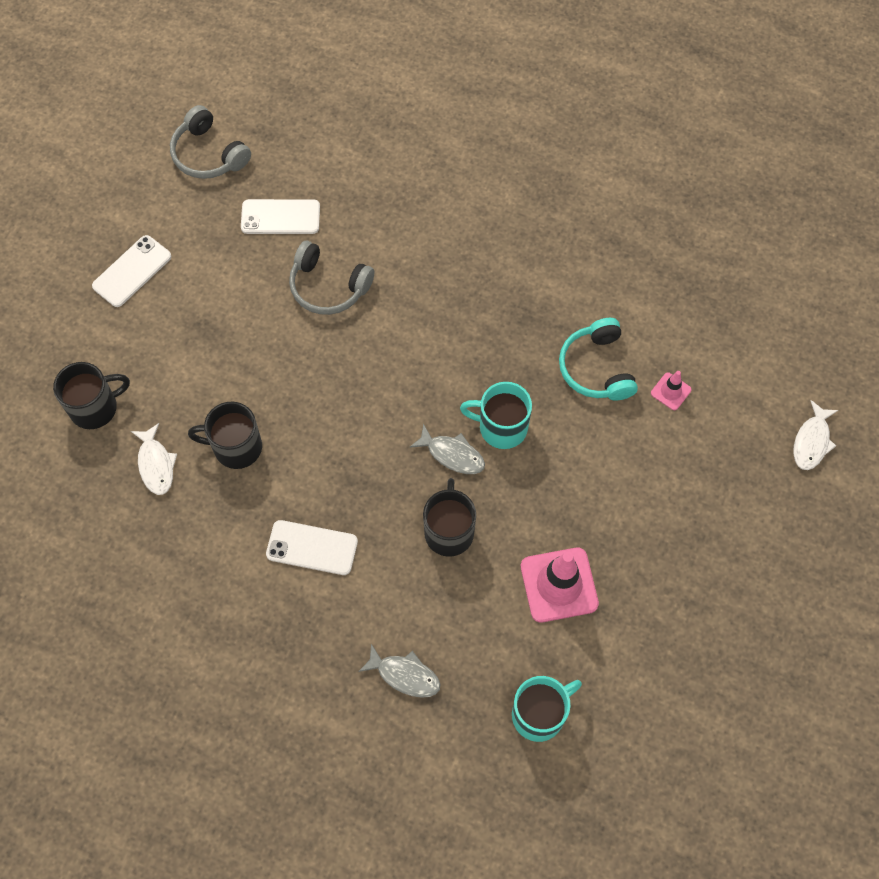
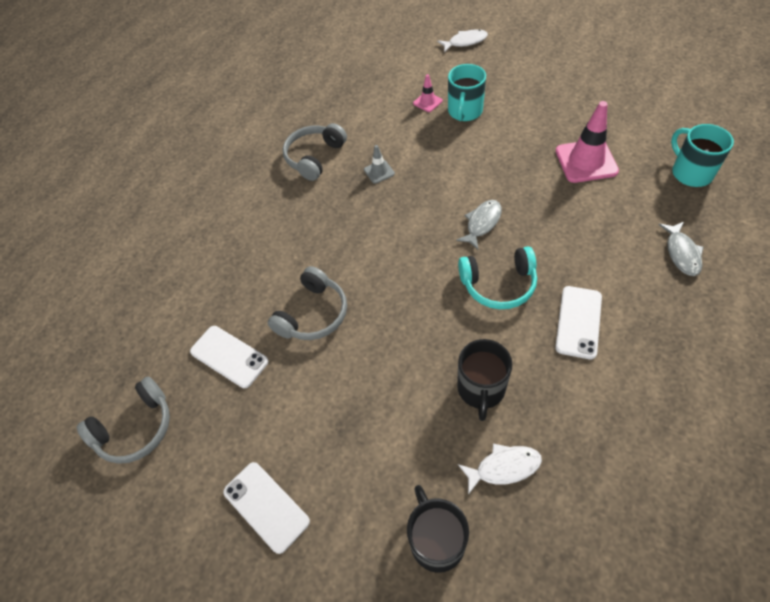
camera: 80 degrees left, 10 degrees down
(280, 217) = (229, 356): white phone -> white phone turned 60 degrees counterclockwise
(405, 675) = (681, 253): grey fish -> grey fish turned 150 degrees clockwise
(449, 531) = (550, 225): black mug -> none
(501, 427) = (457, 193): turquoise mug -> turquoise mug (465, 112)
(536, 338) = (379, 172): none -> grey traffic cone
(561, 263) = (314, 157): none -> grey headphones
(596, 368) = (407, 139): turquoise headphones -> turquoise headphones (498, 284)
(811, 441) = (465, 42): white fish -> white fish turned 45 degrees counterclockwise

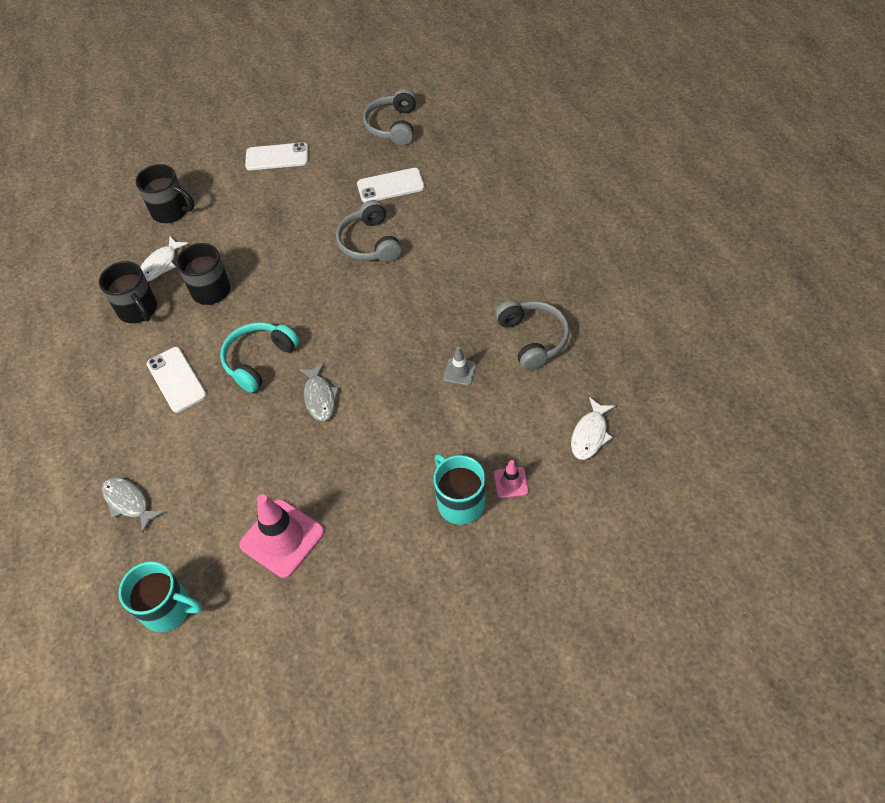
camera: 130 degrees right, 0 degrees up
(465, 42) = (578, 612): white fish -> white fish (590, 434)
(564, 427) = (138, 310): none -> black mug

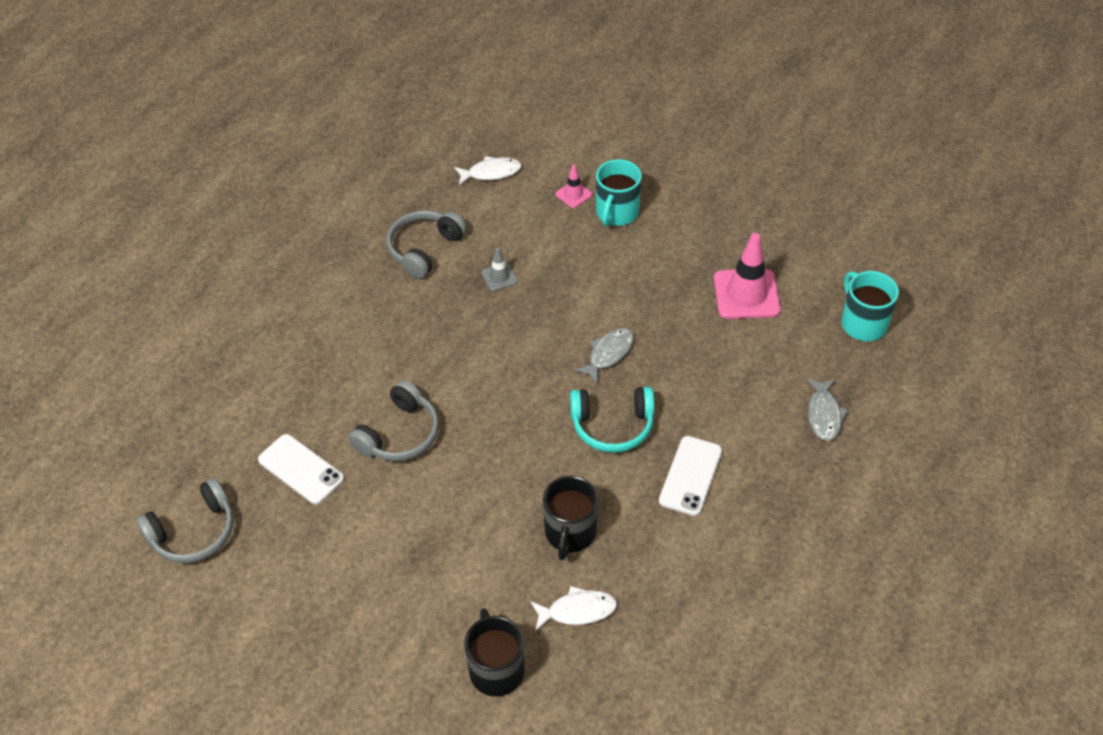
camera: 130 degrees left, 5 degrees down
(138, 310) = (649, 579): black mug -> none
(277, 157) = (327, 621): white phone -> none

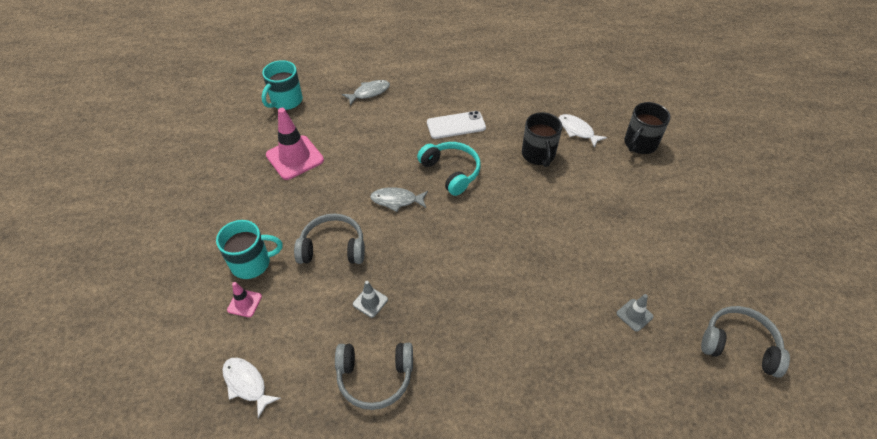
camera: 125 degrees left, 0 degrees up
(301, 469) = (634, 315): white phone -> grey traffic cone
(399, 434) = (555, 275): grey headphones -> grey headphones (333, 248)
(570, 533) = (538, 155): black mug -> black mug turned 105 degrees clockwise

